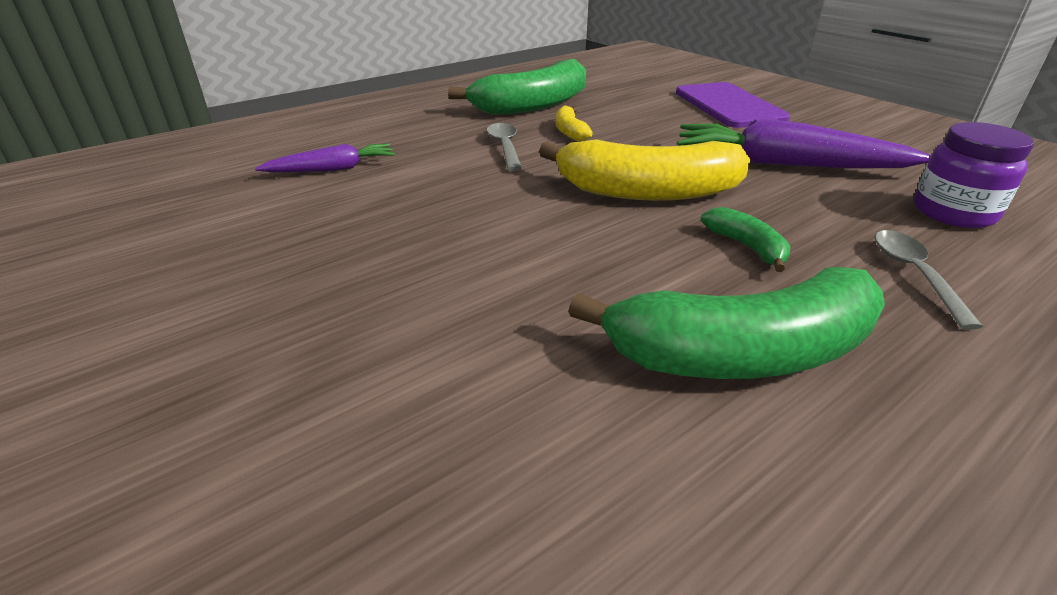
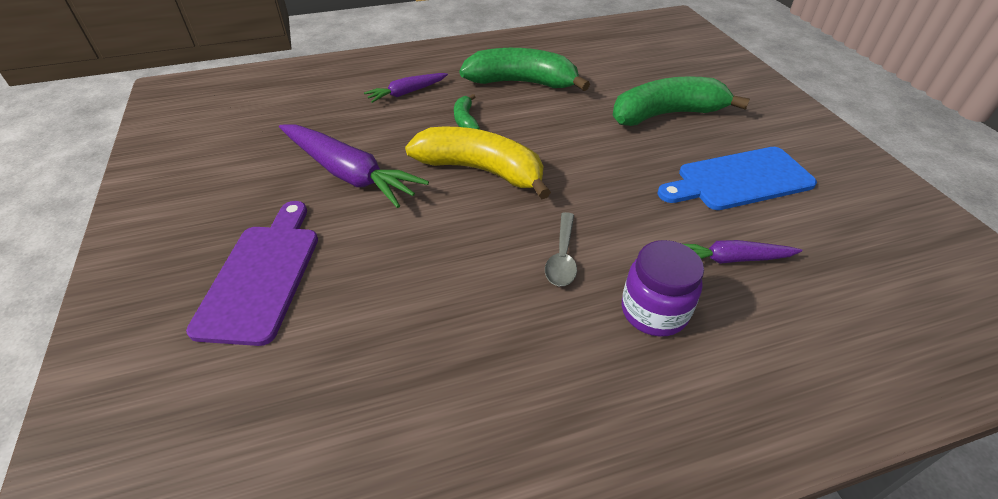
camera: 160 degrees left, 10 degrees up
(283, 241) = (739, 180): none -> blue cutting board
(533, 105) = (488, 354): green banana -> green banana (666, 114)
(570, 131) = (482, 270): yellow banana -> none
(914, 274) = (407, 93): grey spoon -> purple carrot
(953, 213) = (322, 115): purple jar -> purple jar (654, 311)

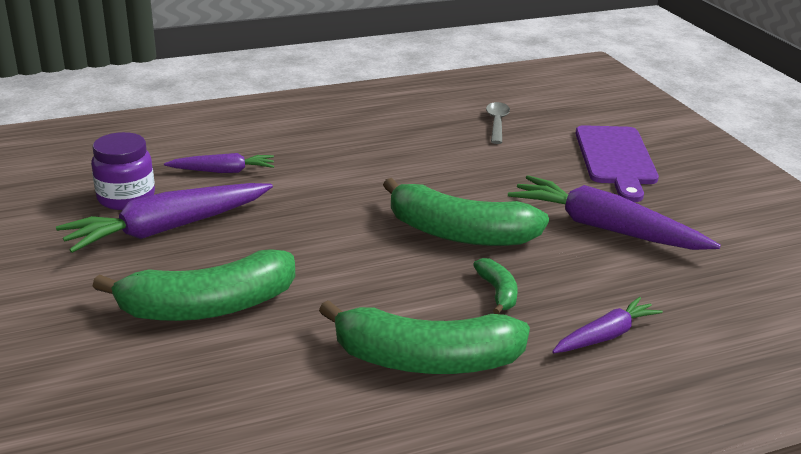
camera: 175 degrees right, 15 degrees down
(481, 170) = (460, 233): yellow banana -> green banana
(562, 257) = (371, 171): grey spoon -> grey spoon (497, 123)
(654, 311) = (304, 145): purple jar -> purple jar (126, 198)
(739, 180) = (167, 228): blue cutting board -> purple carrot

